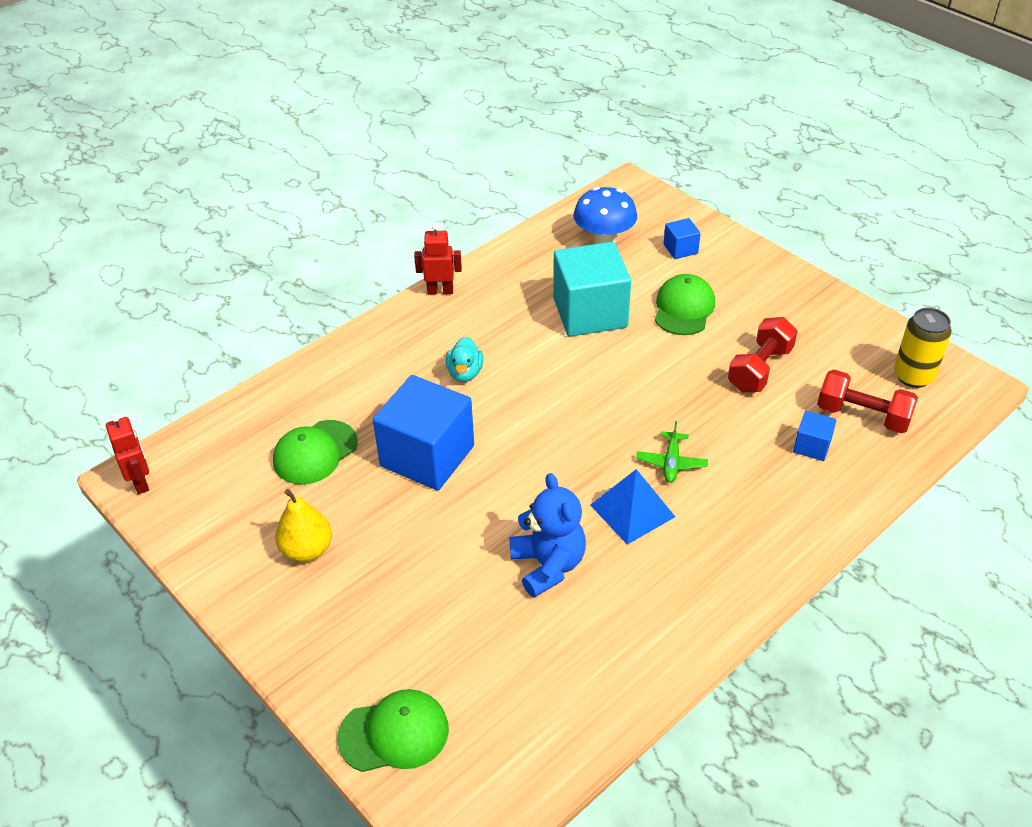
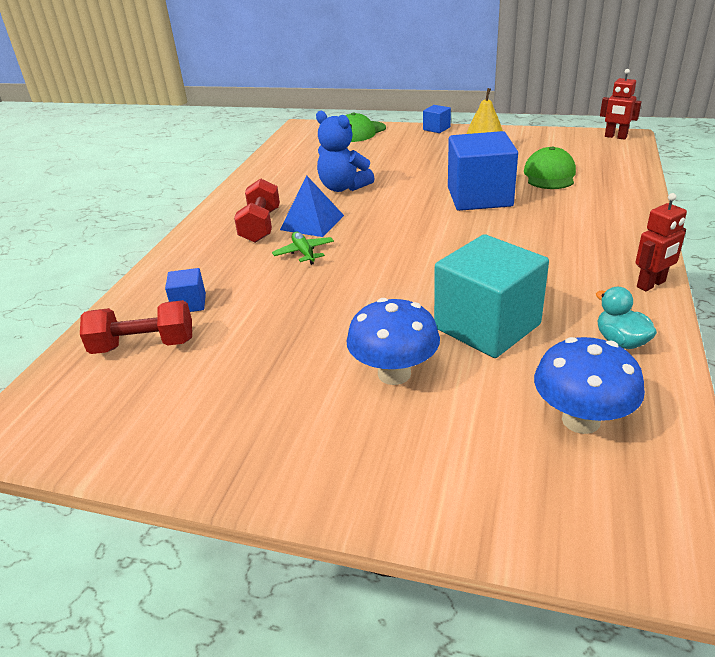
camera: 150 degrees right, 10 degrees down
(465, 373) = (526, 241): turquoise duck -> turquoise duck (620, 341)
(680, 249) = (470, 456): blue cube -> blue cube (436, 128)
(684, 308) = (394, 374): green cap -> blue mushroom
(759, 369) = (268, 346): red dumbbell -> red dumbbell (261, 226)
(913, 376) = (86, 408): yellow can -> none

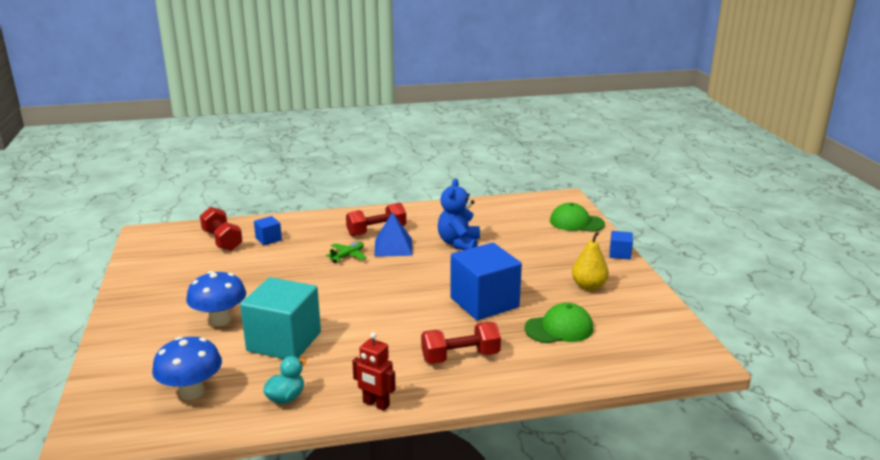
camera: 60 degrees right, 10 degrees down
(577, 226) = (460, 357): none -> red dumbbell
(615, 137) = (696, 353): red robot -> none

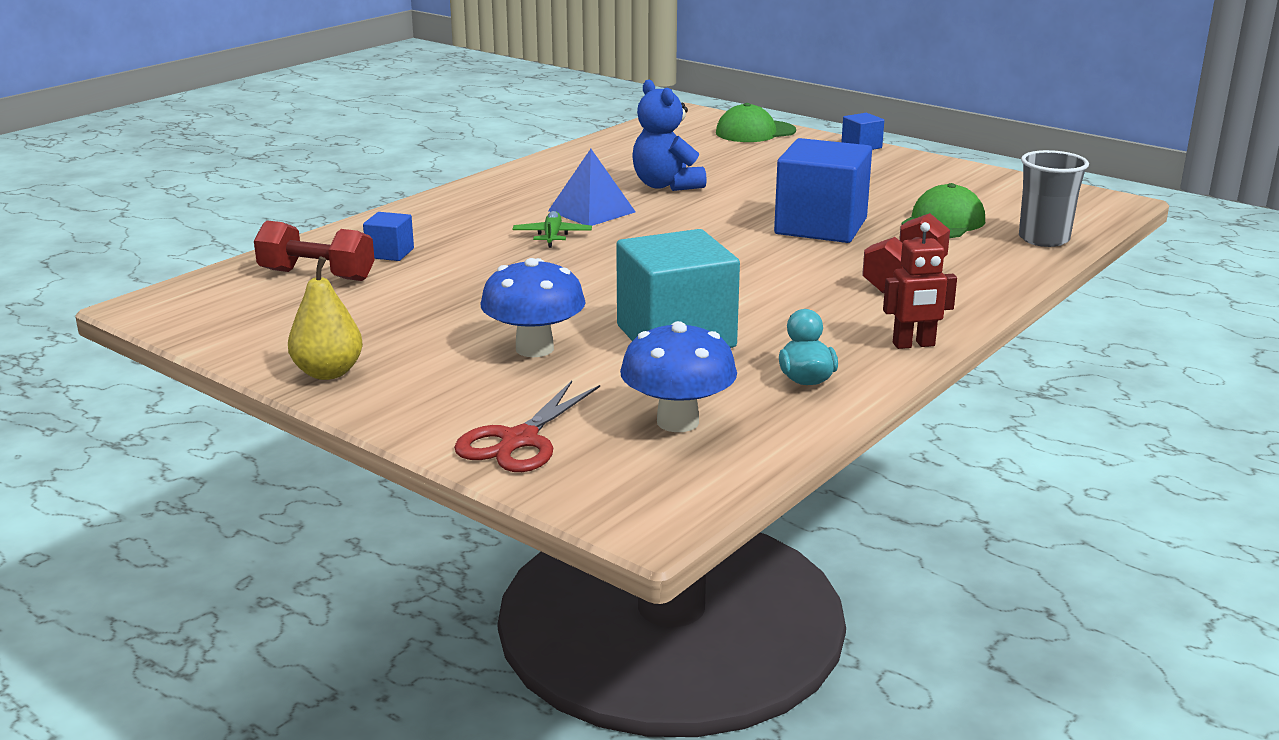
camera: 40 degrees left, 0 degrees up
(124, 368) = (520, 440): none -> red scissors
(376, 231) = (531, 203): red dumbbell -> none
(588, 286) = (892, 181): yellow pear -> yellow pear (328, 373)
(596, 367) = (1044, 239): none -> grey cup

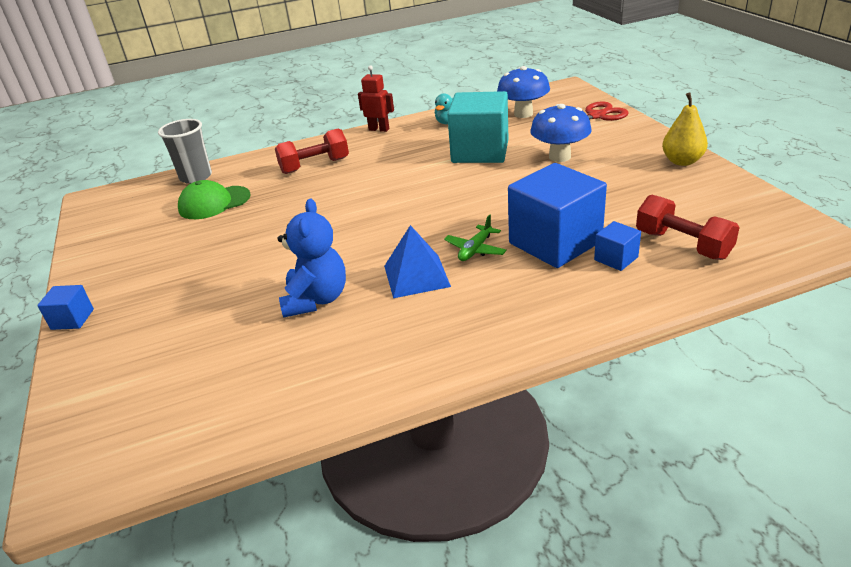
camera: 145 degrees left, 10 degrees up
(755, 132) = (95, 388): green cap -> none
(820, 226) = (287, 216): blue cube -> blue cube (555, 243)

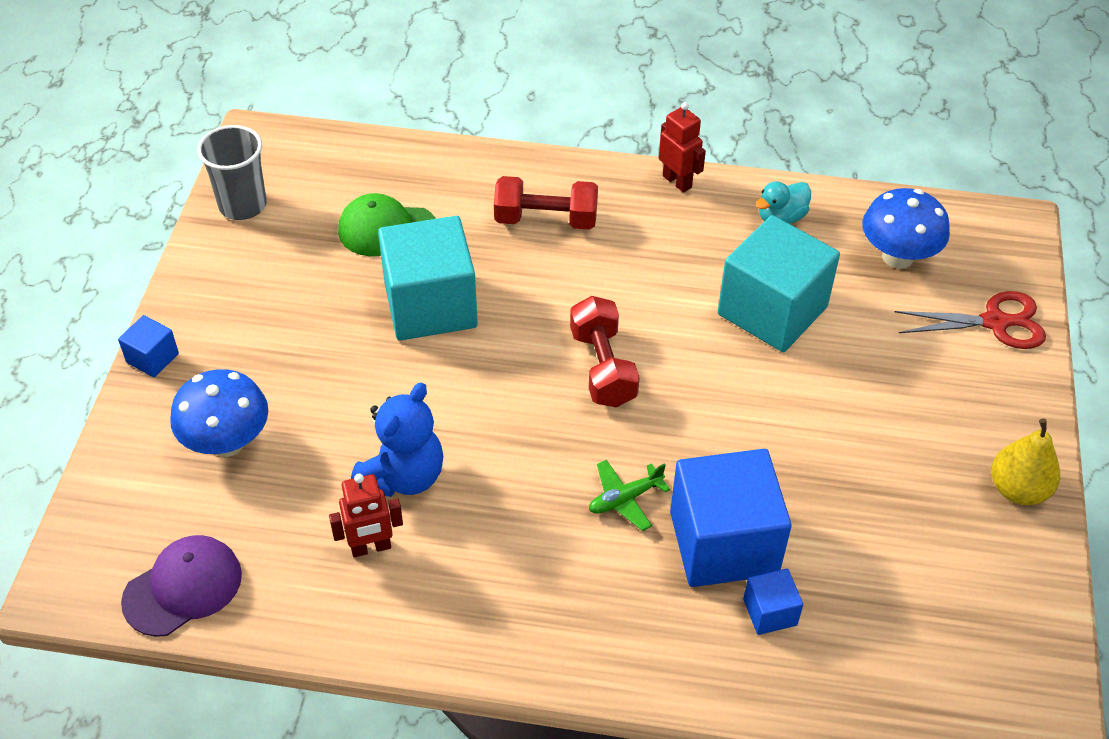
camera: 25 degrees right, 15 degrees up
(181, 433) = (183, 587): none -> purple cap
(196, 177) = (393, 161): grey cup -> grey cup (242, 205)
(270, 221) = (430, 305): none -> turquoise cube
(322, 343) = (371, 548): none -> red robot
(416, 276) = (530, 503): blue pyramid -> none
(559, 157) = (866, 383): blue mushroom -> blue mushroom (227, 442)
(682, 245) = (868, 638): red dumbbell -> red dumbbell (602, 367)

